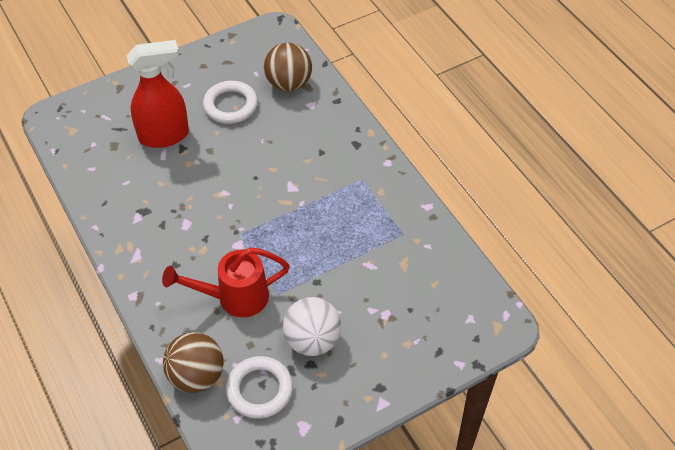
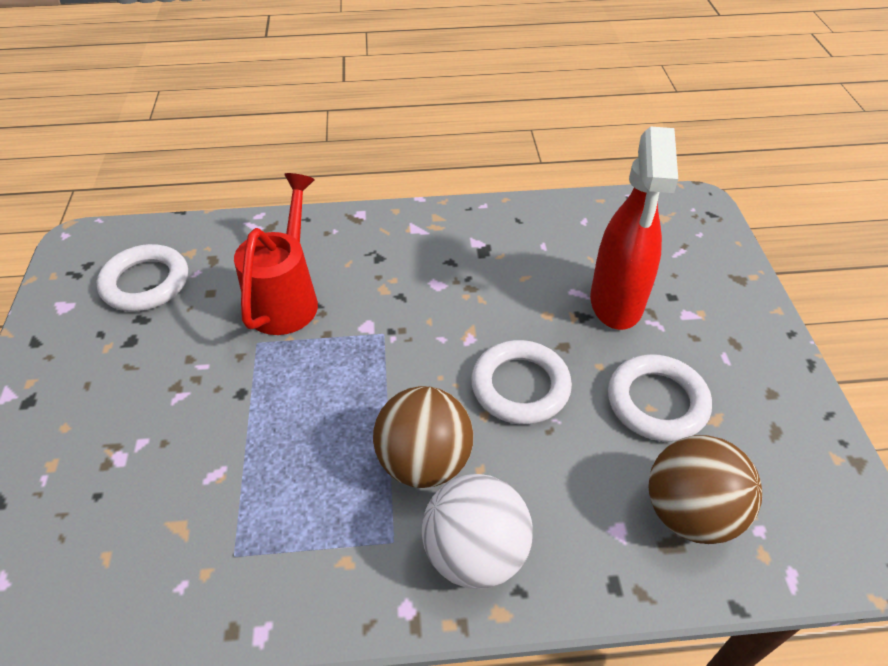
camera: 115 degrees right, 5 degrees down
(196, 376) = (213, 237): brown ball -> brown ball (424, 462)
(248, 160) = (520, 386): none -> white ring
(312, 340) = (159, 354): white ball -> white ball (475, 553)

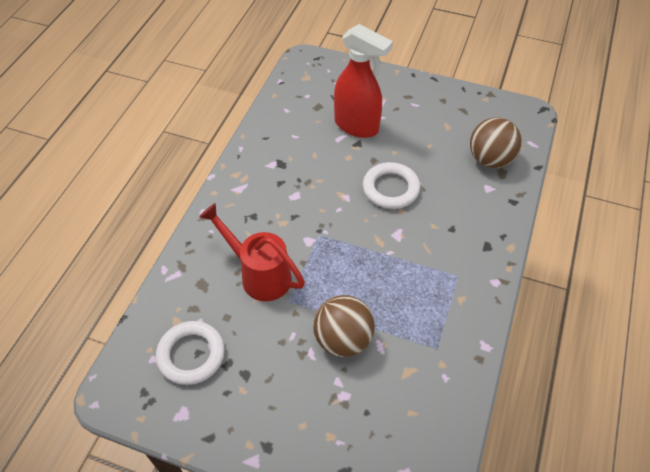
camera: 65 degrees left, 5 degrees up
(424, 462) = (418, 246): brown ball -> brown ball (343, 339)
(475, 553) = (477, 245): white ball -> none
(657, 402) = (427, 141): white ring -> none

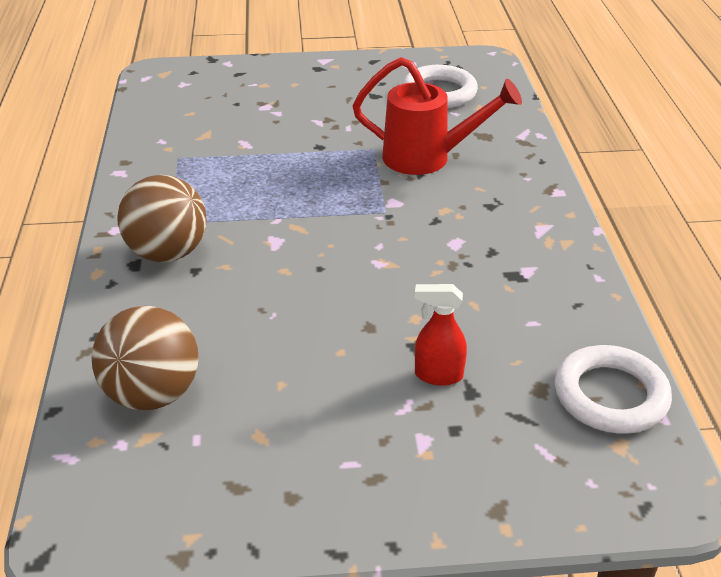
camera: 155 degrees right, 15 degrees down
(343, 339) = (290, 137): brown ball -> brown ball (168, 253)
(357, 126) = (438, 375): red spray bottle -> red spray bottle, size x0.48
(390, 189) = (316, 293): white ring -> white ring (610, 395)

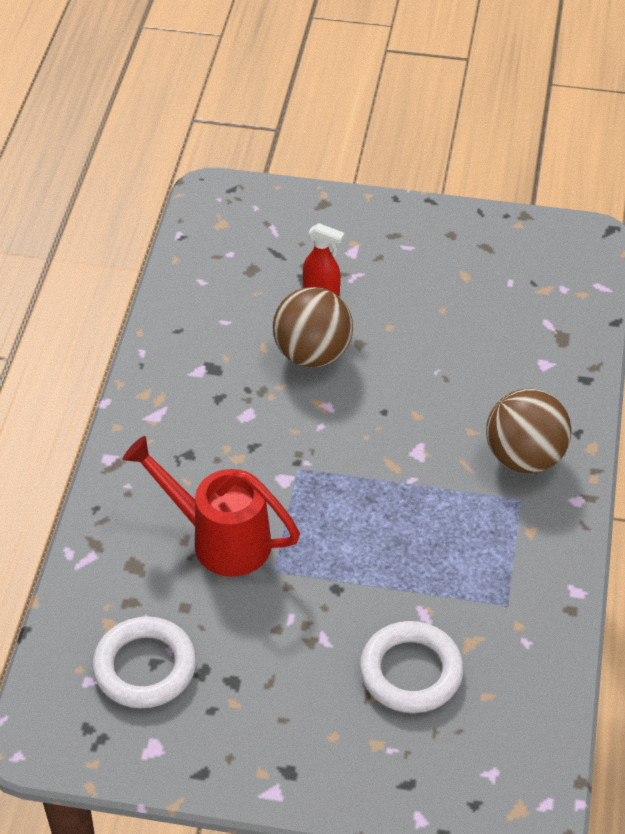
camera: 165 degrees left, 10 degrees up
(152, 394) = (541, 320): brown ball -> brown ball (312, 354)
(610, 395) = (204, 255): white ring -> white ring (411, 672)

